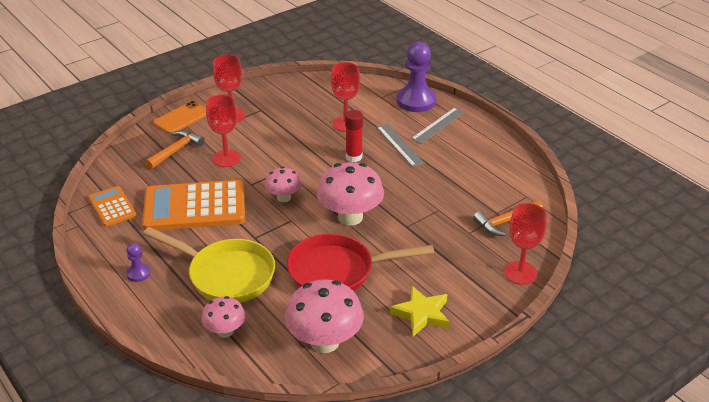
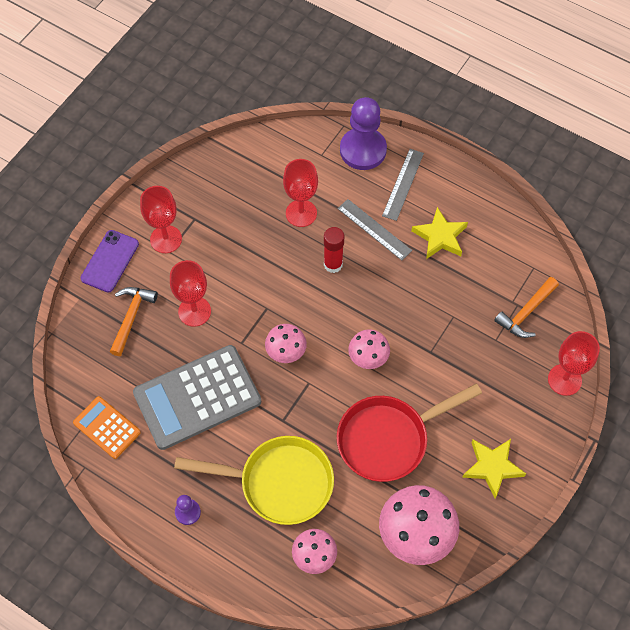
camera: 20 degrees left, 25 degrees up
(182, 118) = (110, 261): orange phone -> purple phone
(194, 207) = (197, 397): orange calculator -> grey calculator
(350, 217) = (368, 358): pink mushroom -> pink mushroom, size x0.57
(453, 161) = (440, 237): none -> yellow star

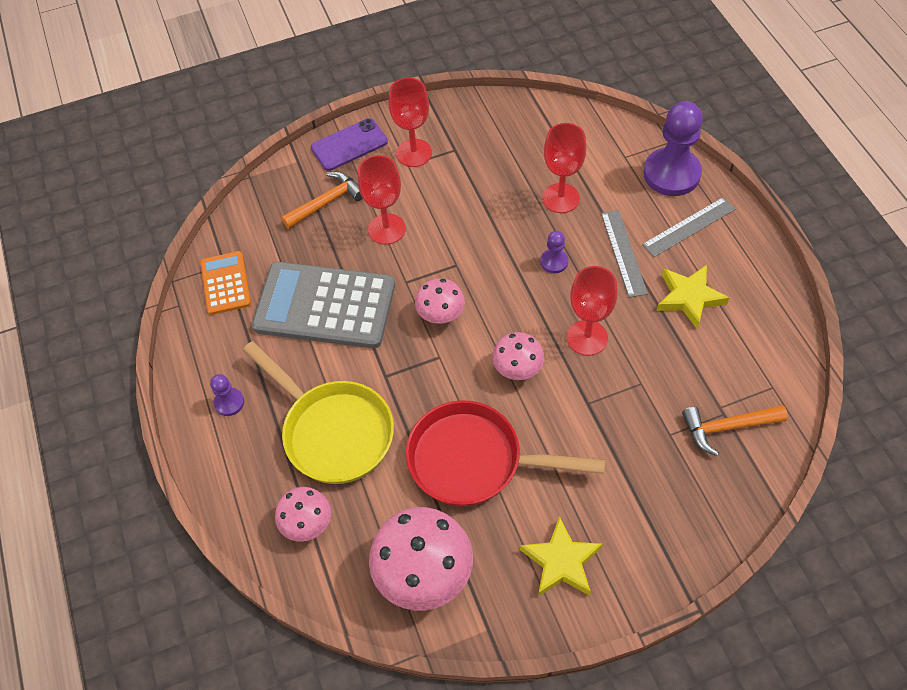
camera: 40 degrees right, 5 degrees down
(333, 264) = (554, 262): red glue stick -> purple pawn
(564, 379) = (718, 524): red goblet -> red goblet (587, 338)

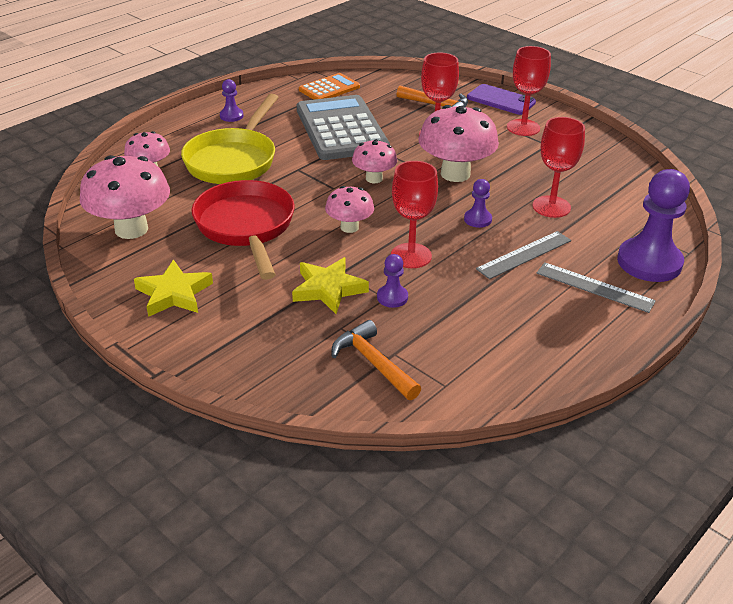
camera: 60 degrees right, 20 degrees down
(468, 245) = (455, 174): none -> pink mushroom
(643, 378) = (392, 297): none -> purple pawn
(689, 298) = (508, 306): yellow star -> yellow star (328, 289)

